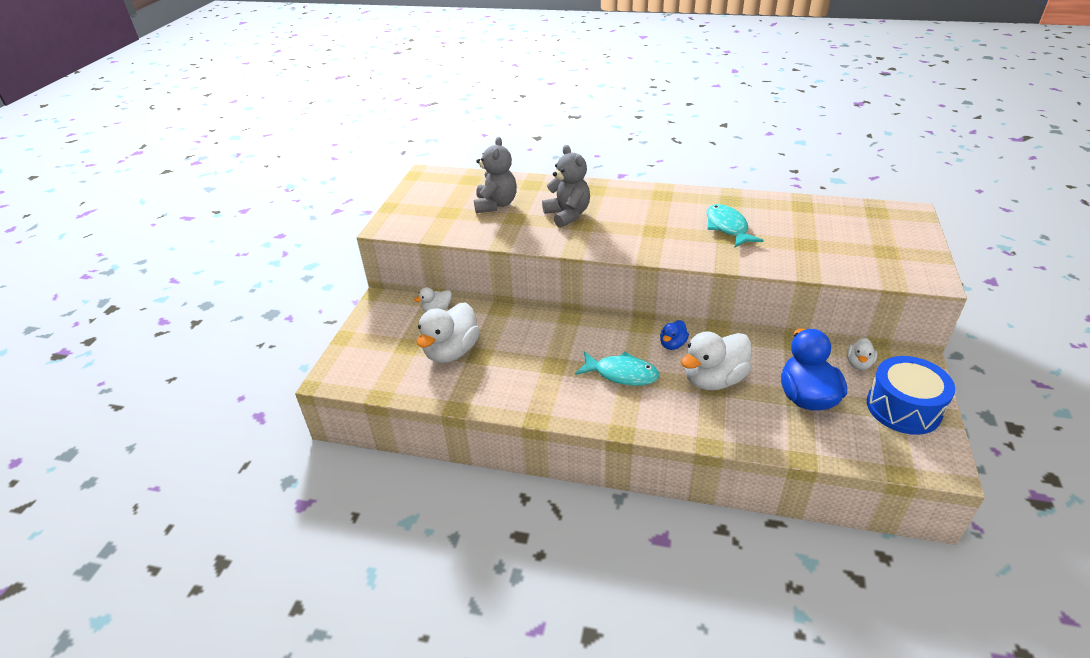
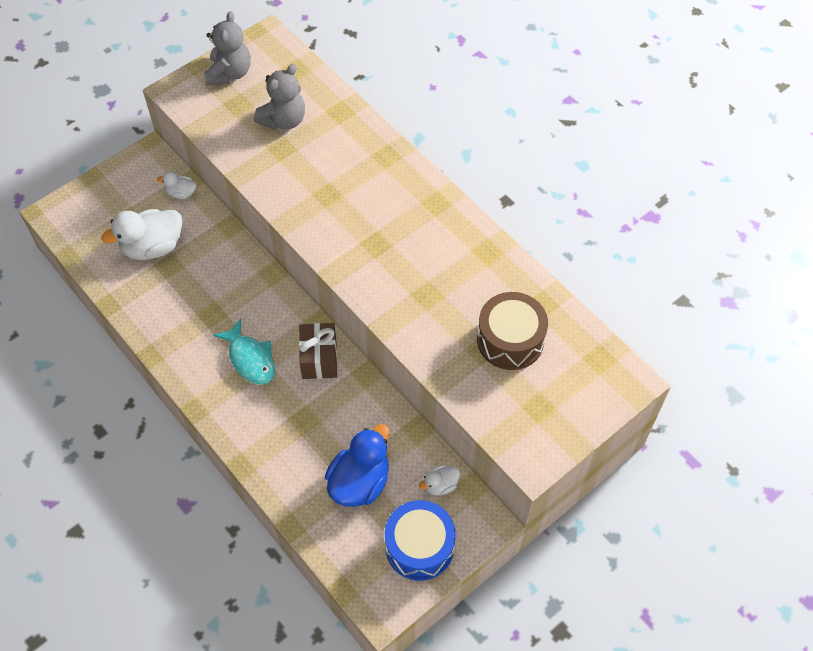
camera: 35 degrees right, 20 degrees up
(567, 215) = (327, 174): grey teddy bear -> grey teddy bear (229, 73)
(672, 344) = (319, 359): blue duck -> brown gift
(714, 379) = (311, 415): white duck -> none
(727, 227) = (441, 283): turquoise fish -> none
(814, 230) = (510, 340): none -> brown drum

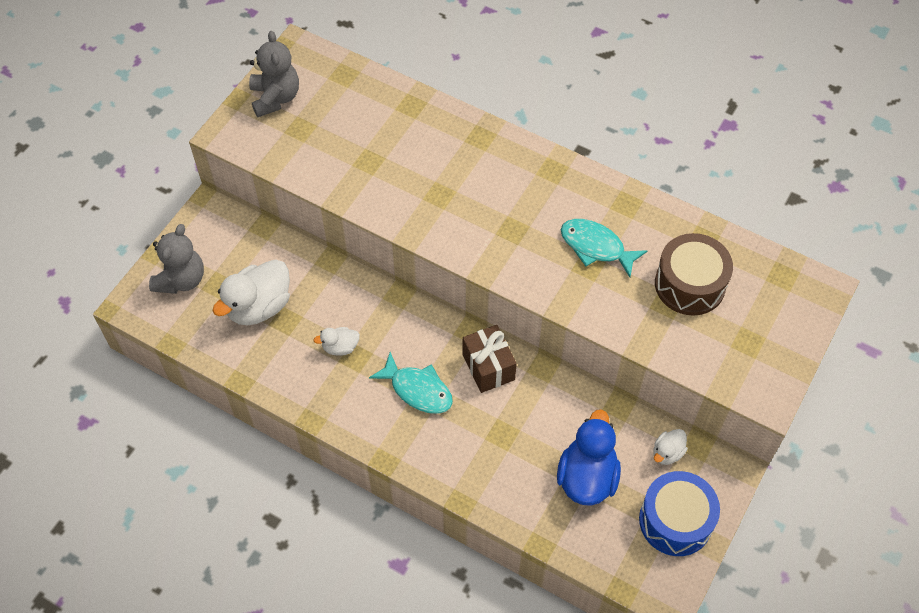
camera: 20 degrees left, 0 degrees up
(181, 193) = (263, 241): white duck -> white duck (340, 347)
(283, 120) = (356, 131): grey teddy bear -> grey teddy bear (181, 279)
(442, 281) = (596, 247): none -> turquoise fish

